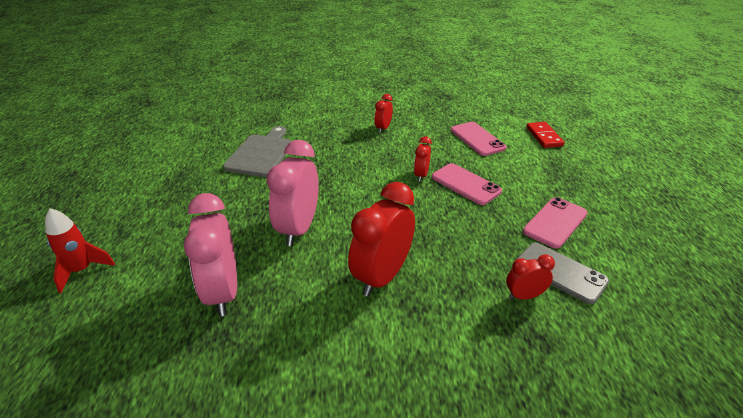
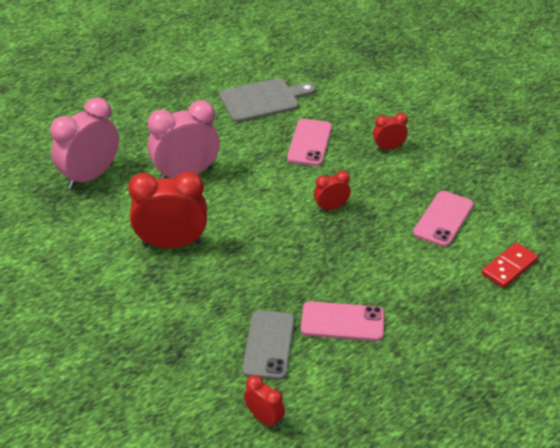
camera: 55 degrees right, 5 degrees up
(82, 270) = (57, 105): red rocket -> none
(465, 184) = (346, 241): pink phone -> pink phone (309, 143)
(524, 296) = (218, 331): red clock -> red clock (264, 418)

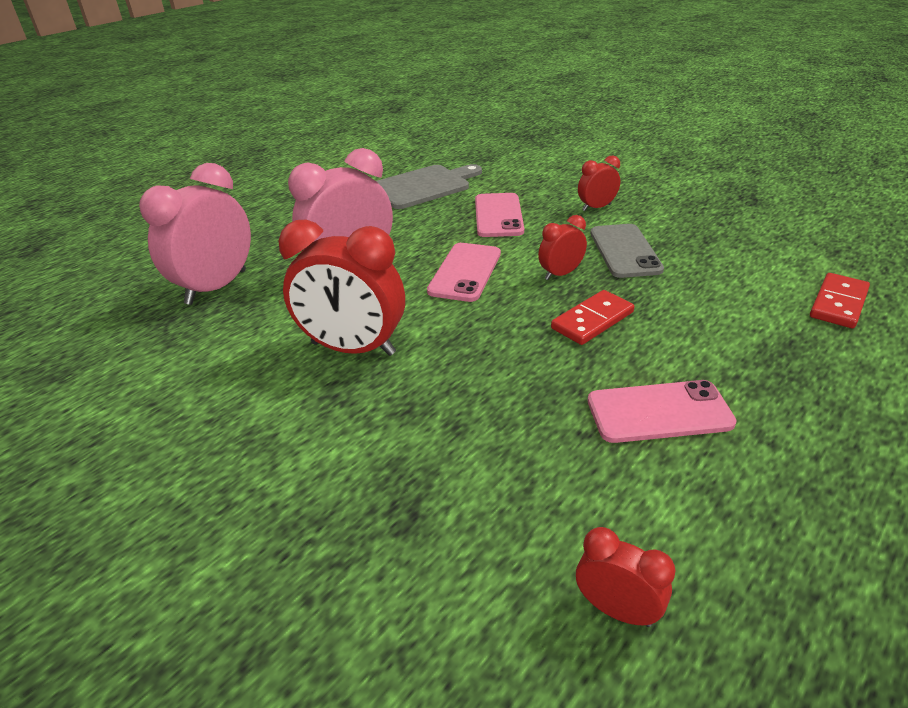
camera: 10 degrees left, 5 degrees down
(172, 243) = (353, 349): red clock -> red clock turned 150 degrees counterclockwise
(268, 345) = (560, 469): grey phone -> grey phone (624, 251)
(334, 250) = (592, 320): none -> red domino
(443, 219) = (711, 265): pink phone -> pink phone (465, 272)

